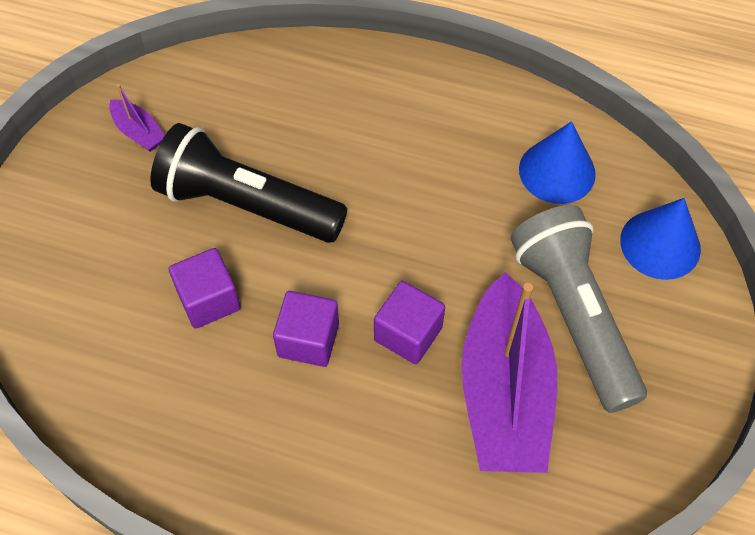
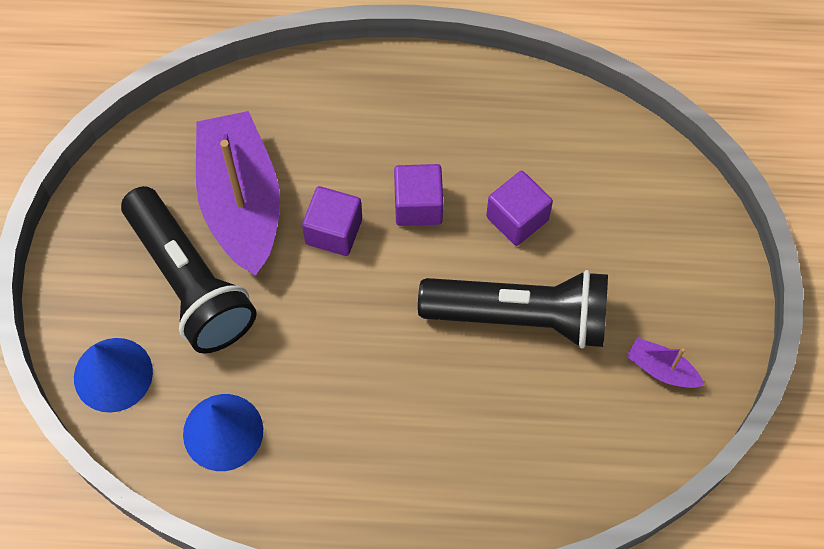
camera: 165 degrees right, 5 degrees up
(573, 316) = (189, 282): grey flashlight -> black flashlight

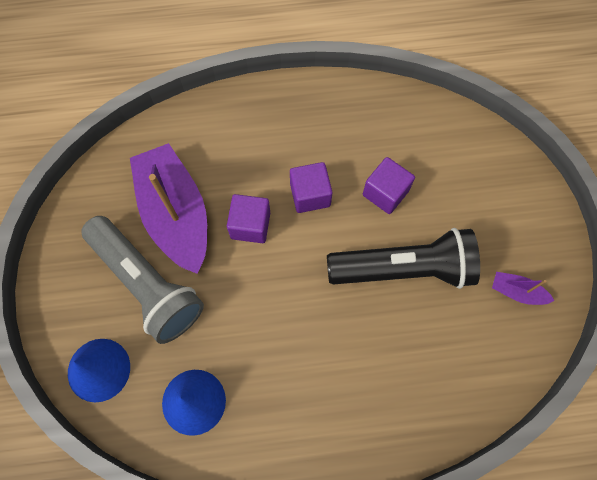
camera: 10 degrees left, 5 degrees up
(189, 282) = (147, 284): black flashlight -> grey flashlight

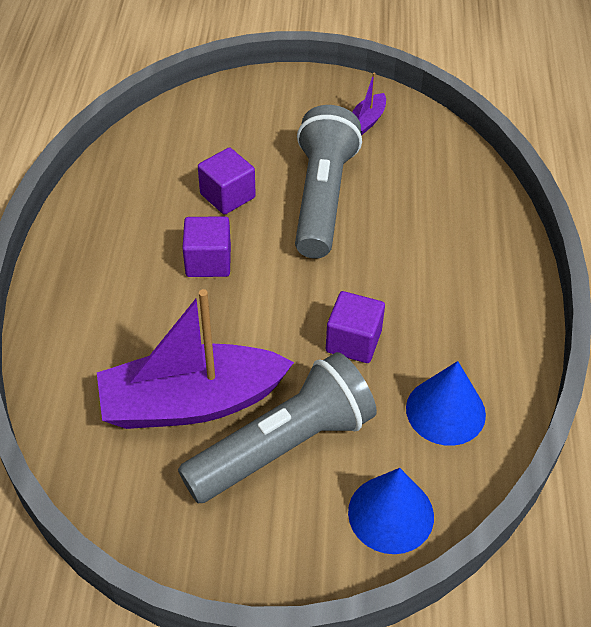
camera: 80 degrees left, 20 degrees down
(250, 225) = (231, 324): purple cube -> purple cube (353, 341)
(403, 269) = (322, 198): black flashlight -> grey flashlight

